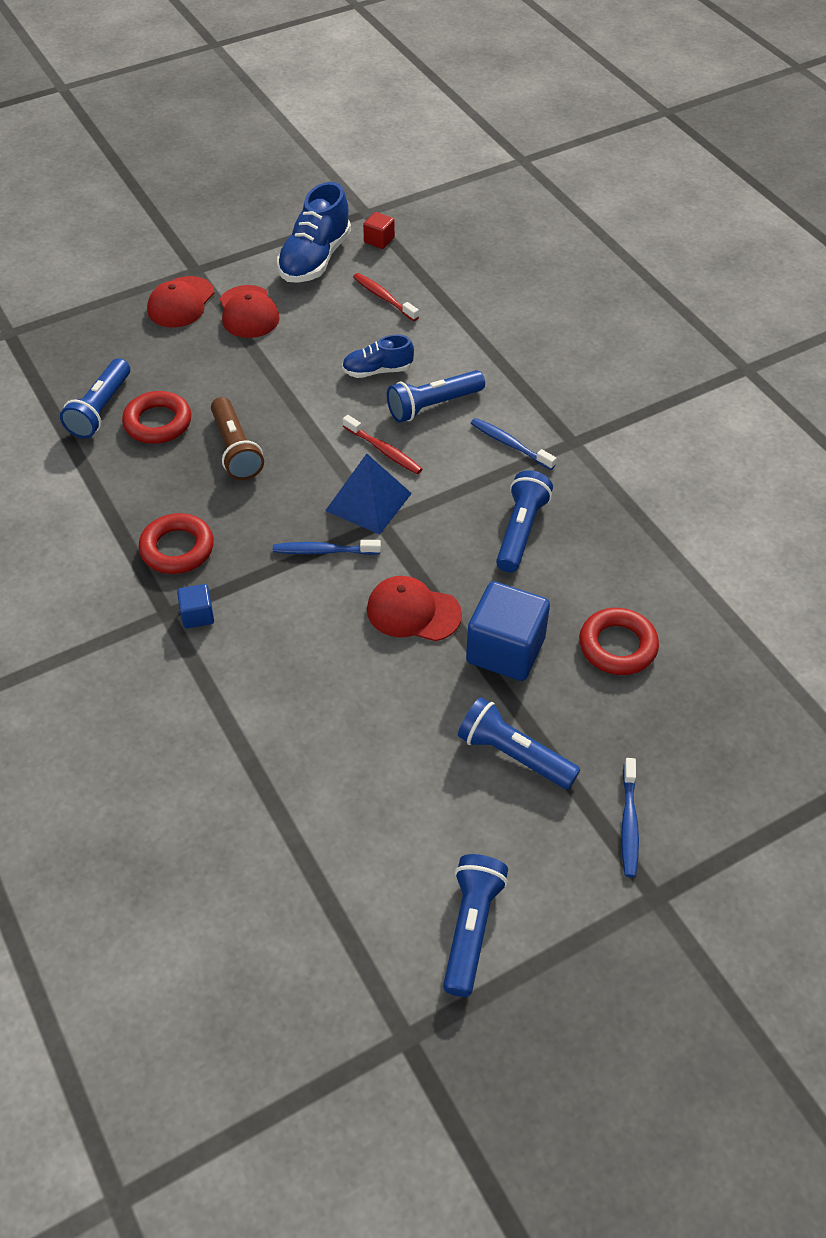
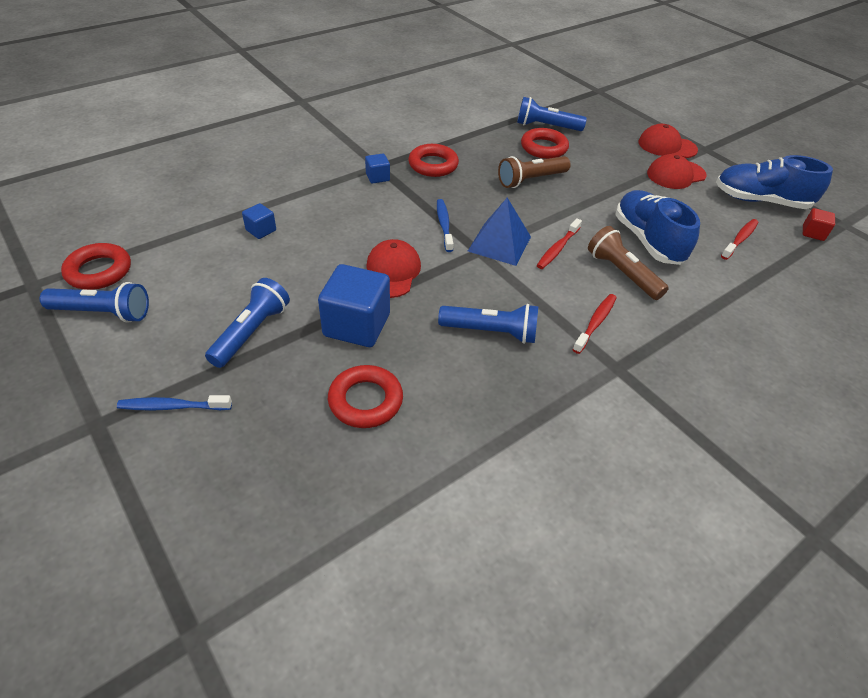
camera: 80 degrees right, 5 degrees down
(309, 756) = (261, 230): none -> blue cube
(377, 371) = (647, 240): blue shoe -> blue shoe, size x1.72
(382, 952) = (99, 271): none -> red ring
(433, 405) = (622, 273): blue flashlight -> brown flashlight
(510, 444) = (595, 323): blue toothbrush -> red toothbrush

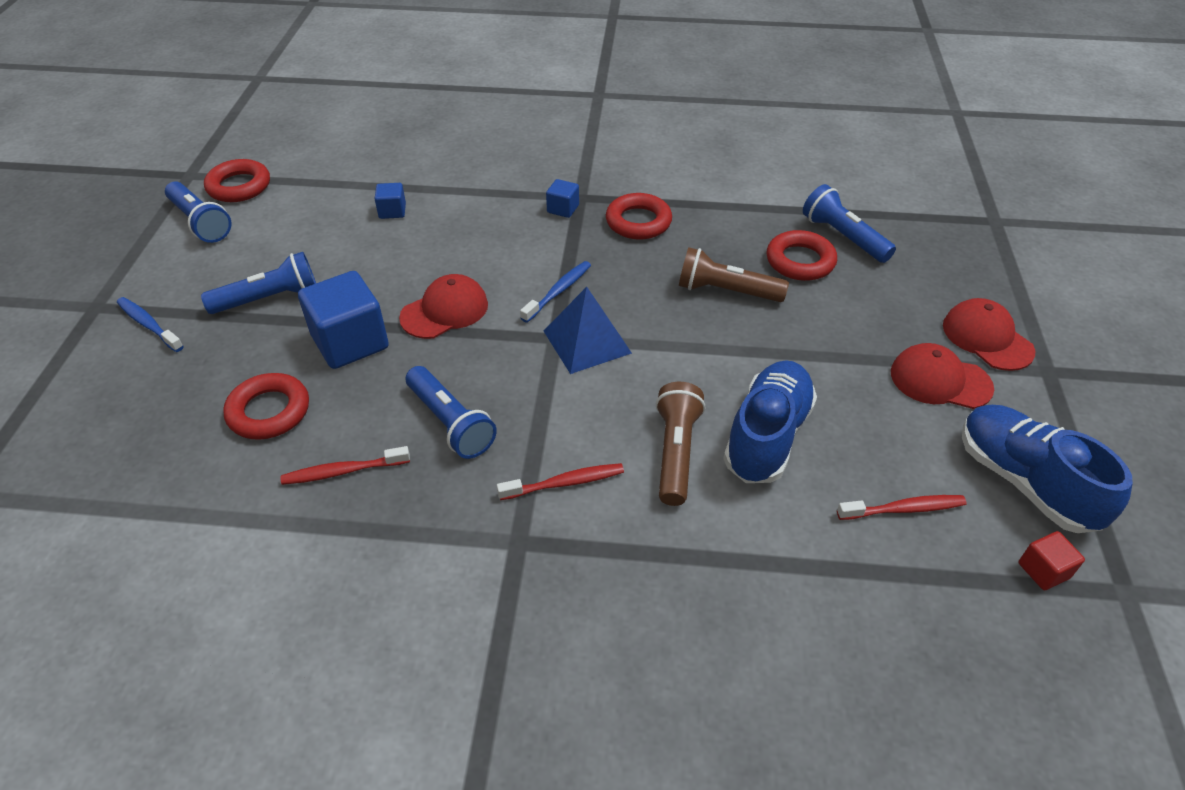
camera: 45 degrees right, 0 degrees up
(557, 248) = (642, 382): red toothbrush -> red toothbrush (343, 471)

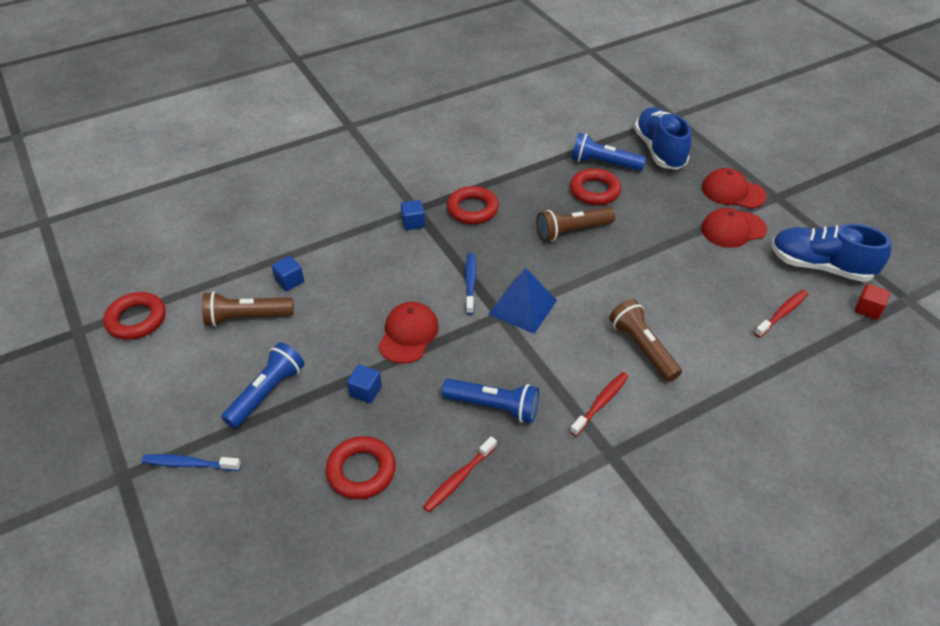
camera: 35 degrees left, 0 degrees up
(200, 222) = (137, 364): blue flashlight -> none
(323, 226) = (247, 317): none -> brown flashlight
(350, 342) = (365, 391): blue cube -> blue cube, size x0.48
(767, 436) = (680, 310): blue shoe -> blue shoe (659, 150)

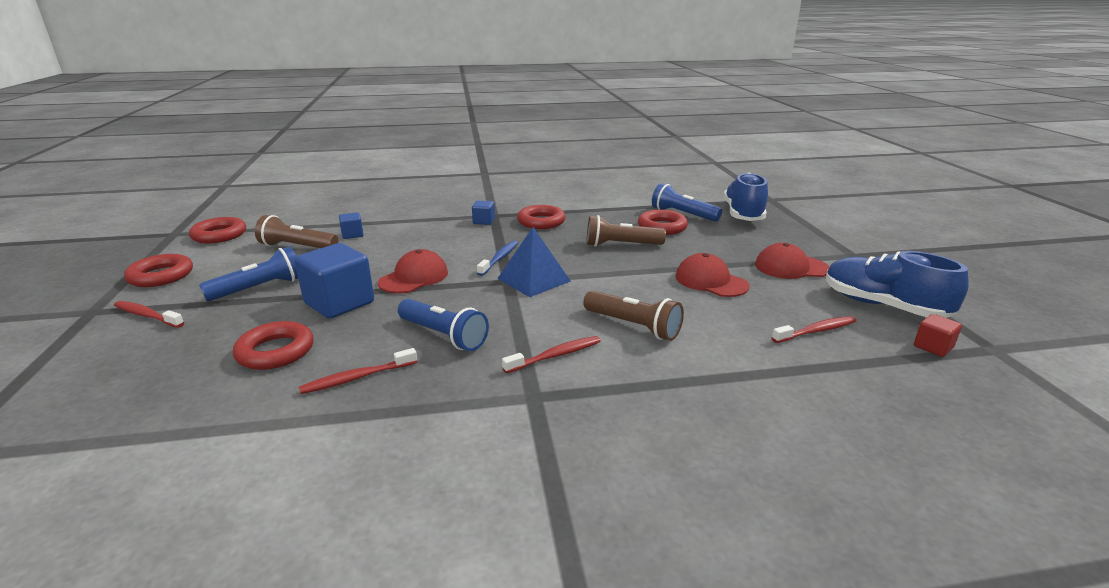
camera: 20 degrees right, 20 degrees down
(140, 404) = (161, 276): none -> red ring
(189, 464) = (147, 315): blue toothbrush -> red toothbrush
(365, 391) = (339, 303): blue cube -> blue cube, size x2.06
(642, 348) = (633, 326): brown flashlight -> brown flashlight turned 135 degrees clockwise
(732, 192) = (805, 246): red cap -> red cap (711, 281)

